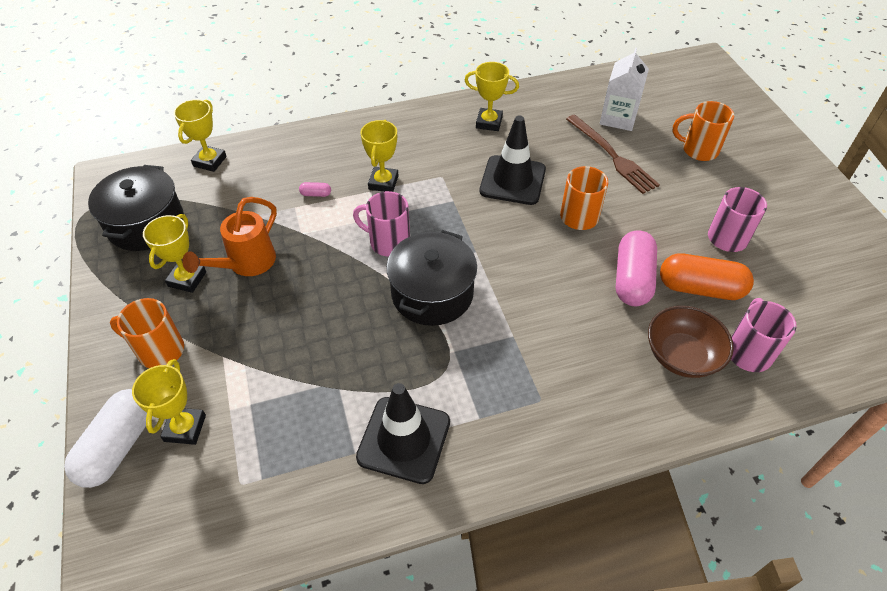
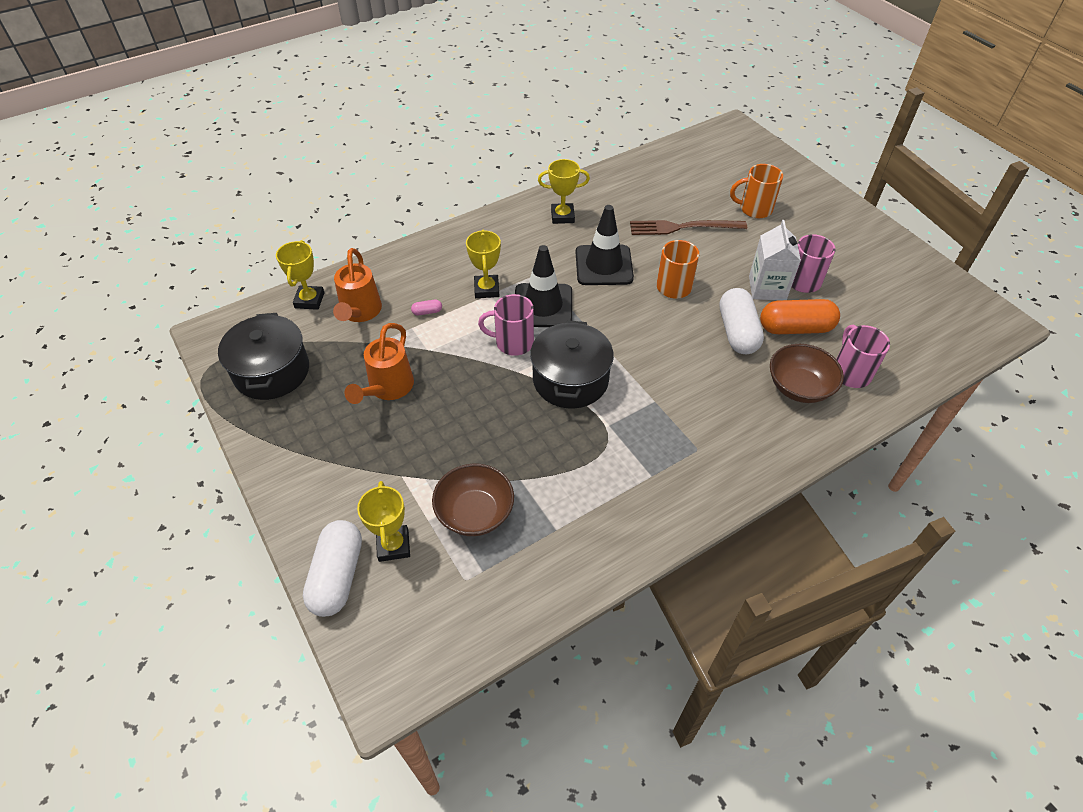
camera: 15 degrees left, 0 degrees up
(159, 350) = (338, 484): orange mug -> none
(187, 279) = (336, 414): yellow trophy -> none
(251, 182) = (360, 312): none -> orange watering can
(279, 413) = (475, 513): none -> brown bowl
(404, 439) = (594, 508): black traffic cone -> black traffic cone (543, 306)
(612, 156) = (683, 227): brown fork -> brown fork turned 135 degrees clockwise
(618, 118) = (676, 192): white carton -> white carton (767, 288)
(632, 279) = (737, 332): pink capsule -> white capsule

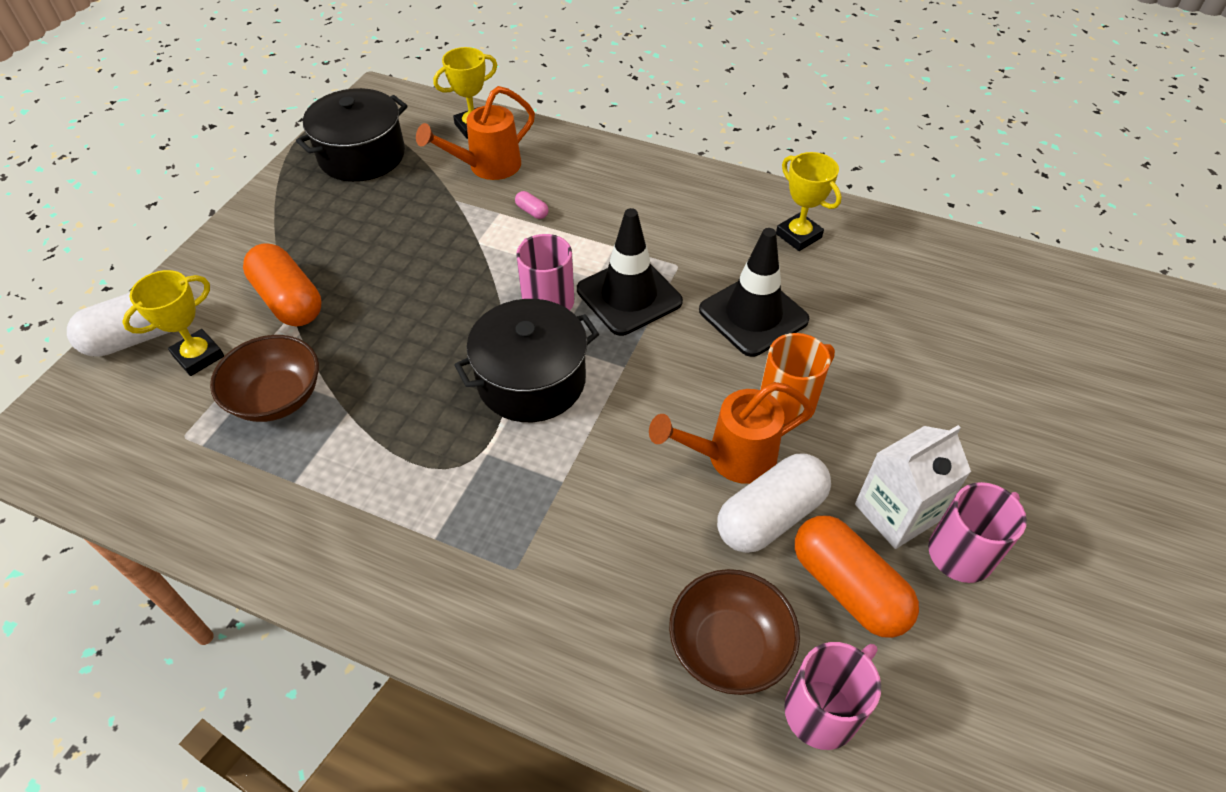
camera: 55 degrees right, 0 degrees up
(386, 472) = (289, 300): none -> orange capsule
(388, 388) = (400, 242): orange watering can -> orange watering can (731, 457)
(486, 289) = (609, 237): yellow trophy -> none
(683, 227) = (913, 358): brown fork -> none
(754, 209) = (1049, 420): orange mug -> none

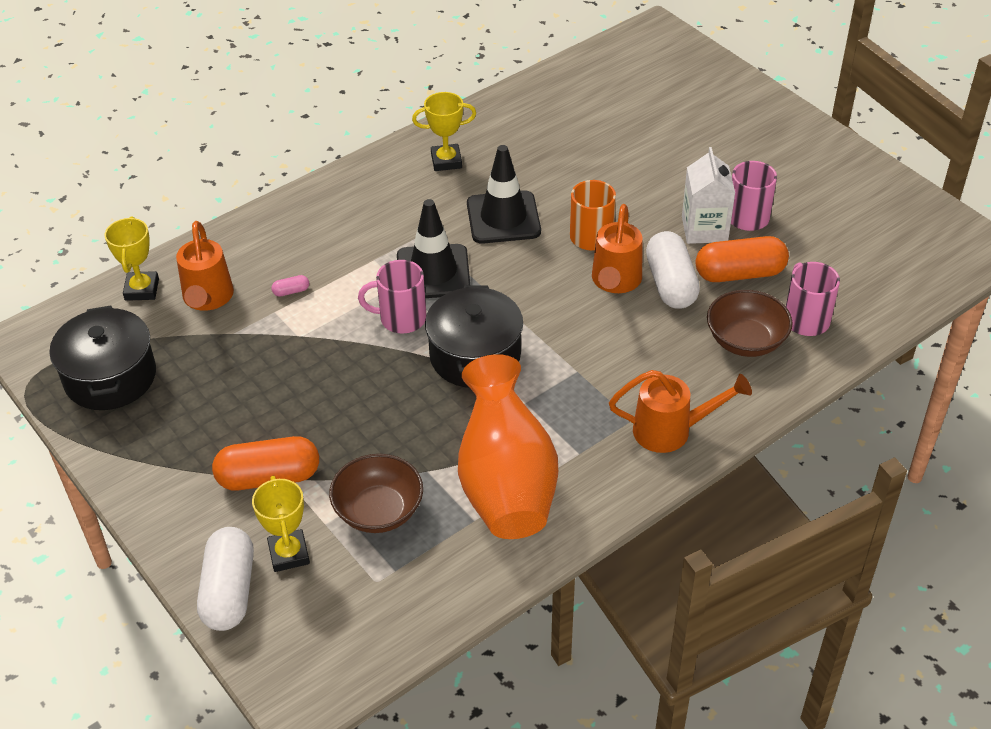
camera: 60 degrees left, 5 degrees down
(358, 487) = (505, 483): none -> orange vase
(519, 622) = (671, 431): none -> orange watering can

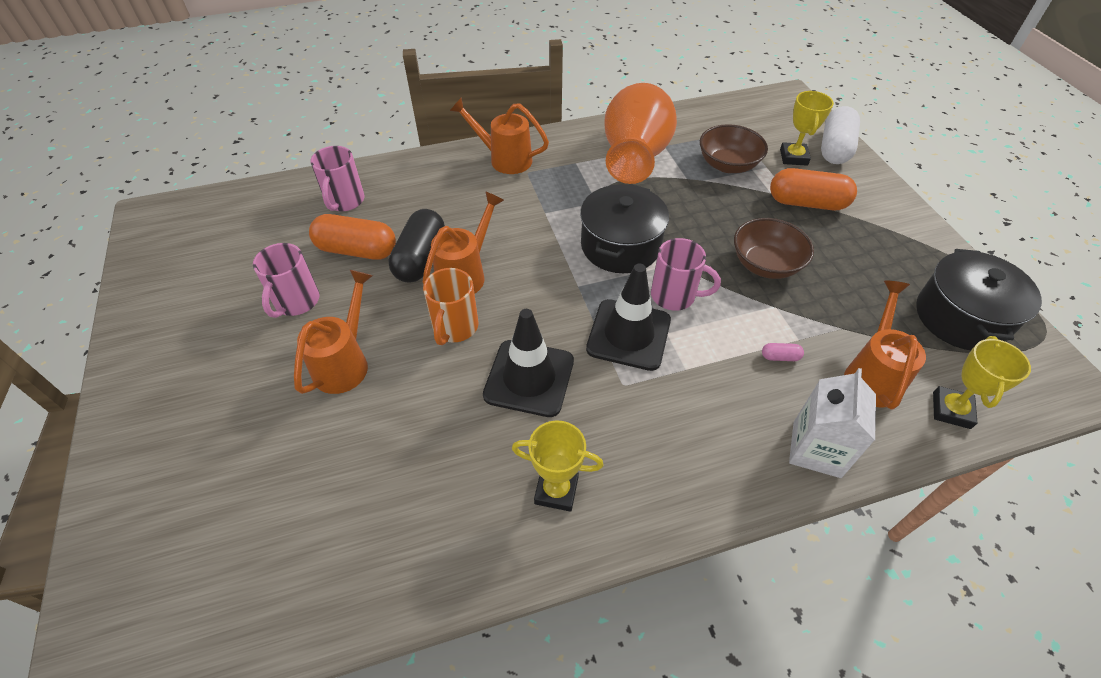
camera: 160 degrees left, 5 degrees up
(660, 188) = (345, 362): none -> orange watering can
(670, 284) = (420, 258): white capsule -> black capsule
(704, 229) = (346, 301): white carton -> white carton (816, 449)
(745, 341) = (403, 199): brown bowl -> brown bowl (765, 264)

